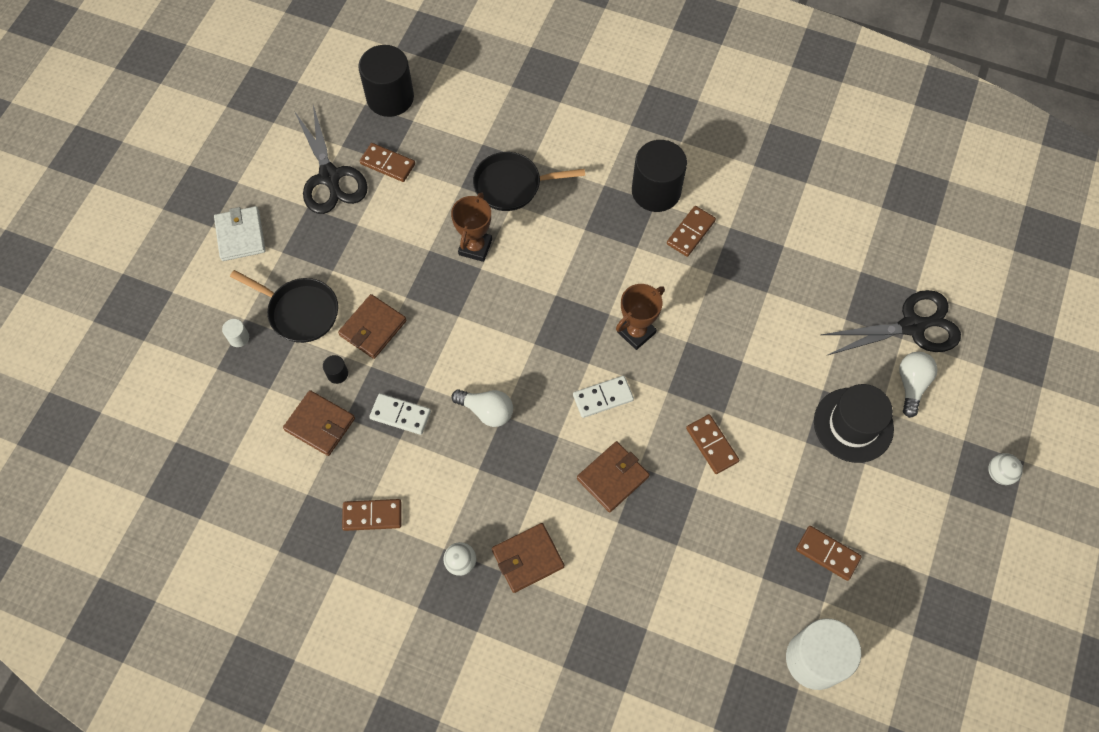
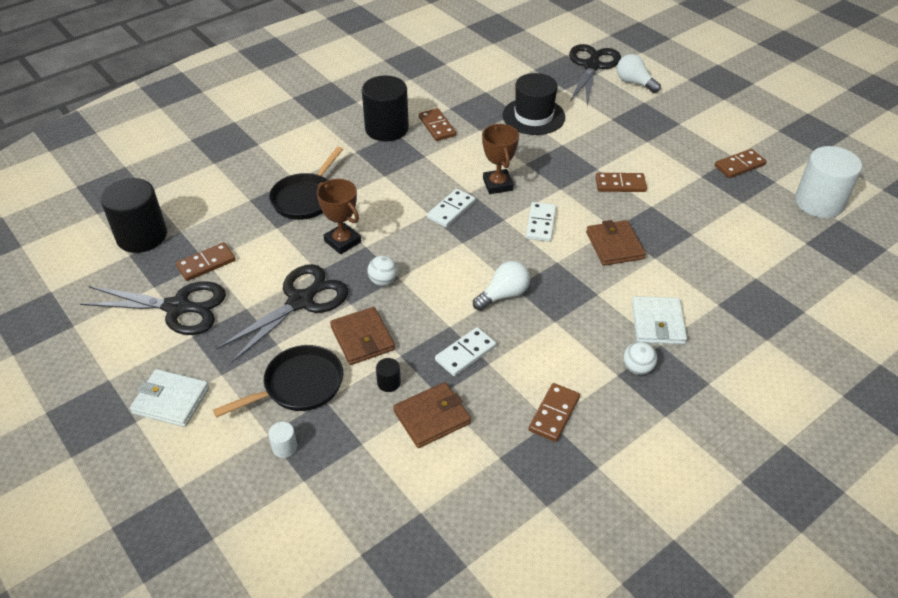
camera: 60 degrees left, 20 degrees down
(387, 258) = (300, 301): none -> black scissors
(528, 558) = (657, 323): brown wallet -> white wallet
(572, 311) = (451, 210): none -> white domino
(853, 425) = (647, 117): black hat -> black hat (533, 116)
(999, 473) = (721, 76): white ball -> white ball (383, 281)

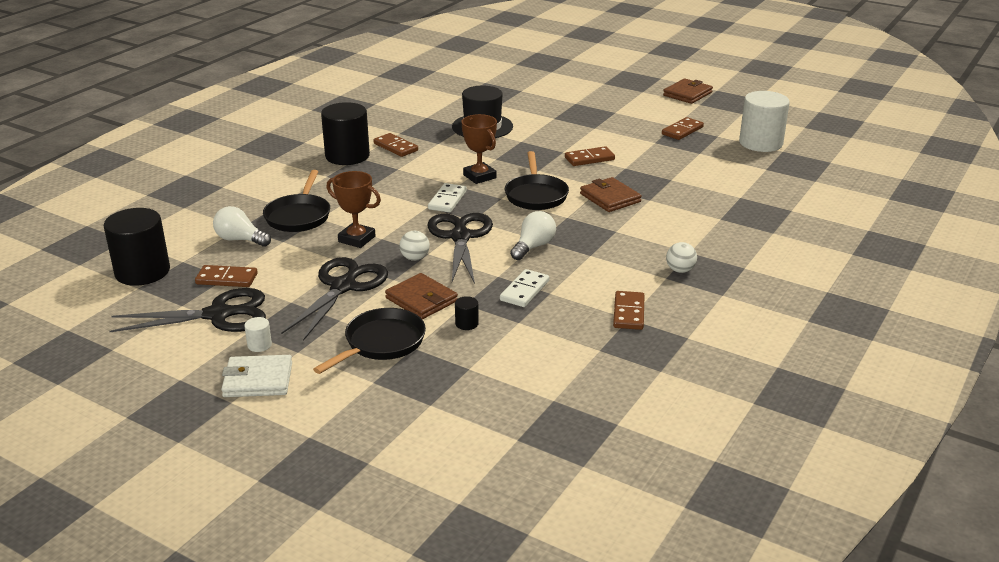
camera: 20 degrees left, 15 degrees down
(206, 263) = (227, 279): brown domino -> brown domino turned 60 degrees clockwise
(284, 447) = (396, 387): white cylinder -> white cylinder (259, 345)
(432, 417) = (522, 337): brown wallet -> brown wallet (687, 94)
(540, 223) = (536, 195): white domino -> black pan
(591, 66) = (513, 86): black scissors -> black scissors (460, 237)
(634, 83) = (558, 92): white light bulb -> white light bulb (240, 240)
(657, 323) = (678, 239): white wallet -> none

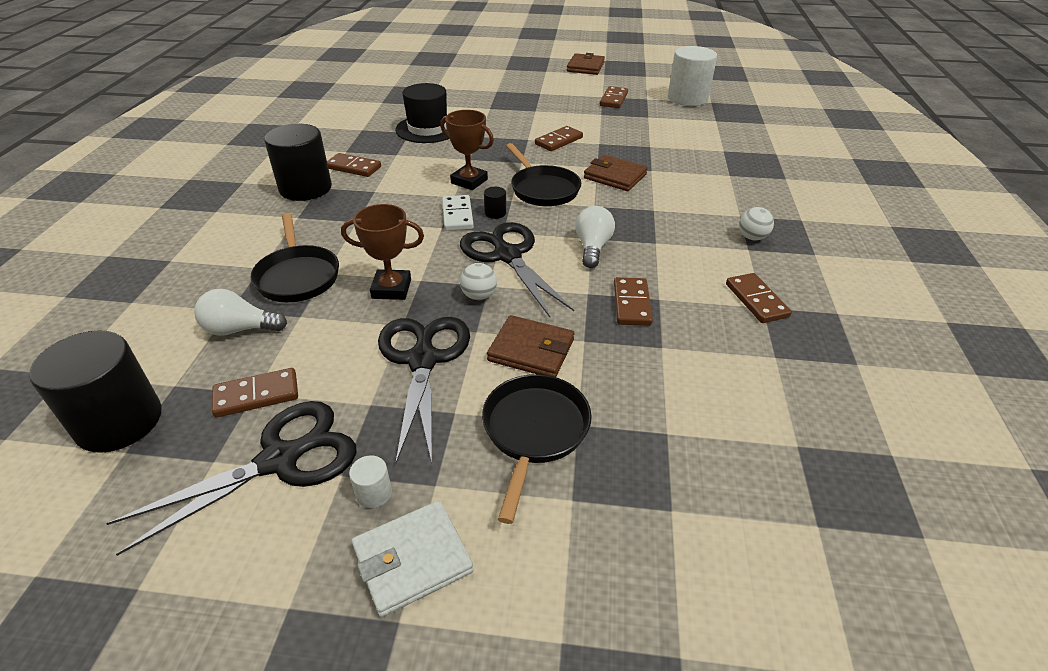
camera: 25 degrees left, 10 degrees up
(466, 324) = (609, 368): black cylinder -> black cylinder (495, 213)
(525, 291) = (632, 304): white domino -> brown domino

